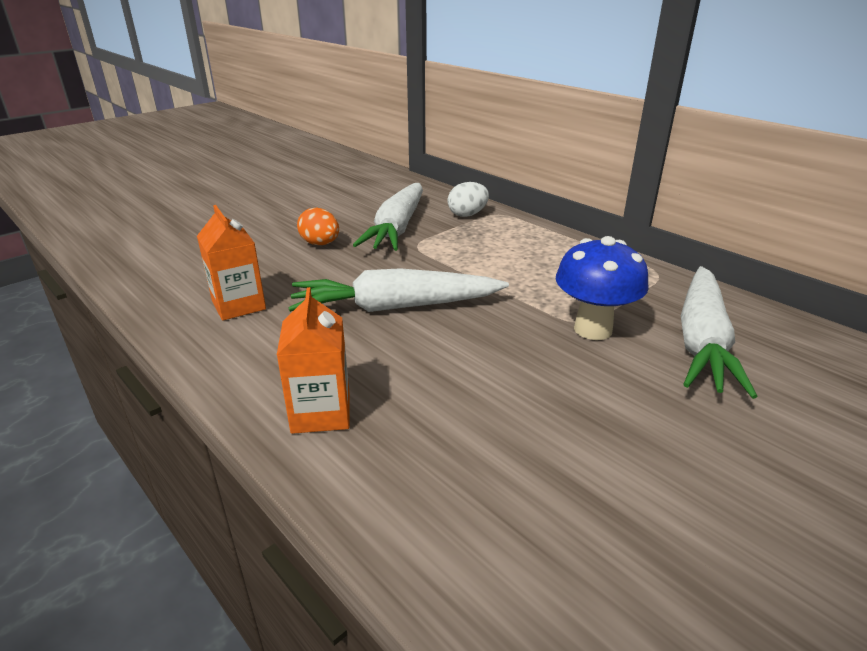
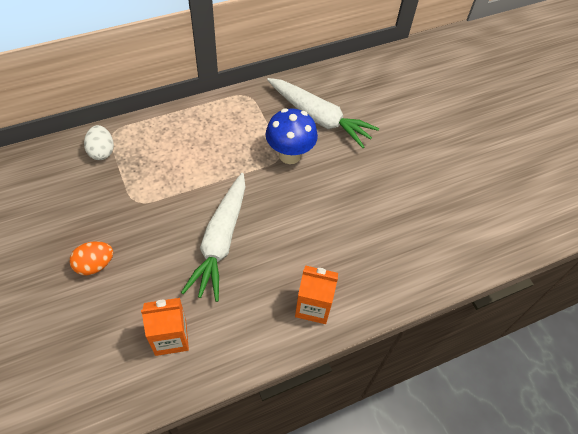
camera: 75 degrees left, 25 degrees up
(397, 228) = (98, 205): white carrot -> none

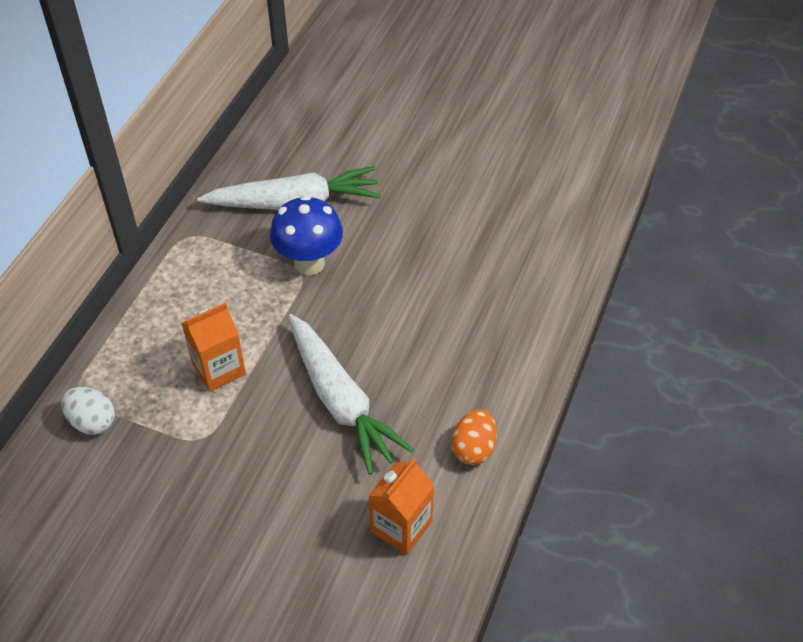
camera: 40 degrees left, 5 degrees down
(95, 265) = (238, 534): orange egg -> orange egg (473, 448)
(313, 306) = (498, 383): orange carton -> orange carton (219, 369)

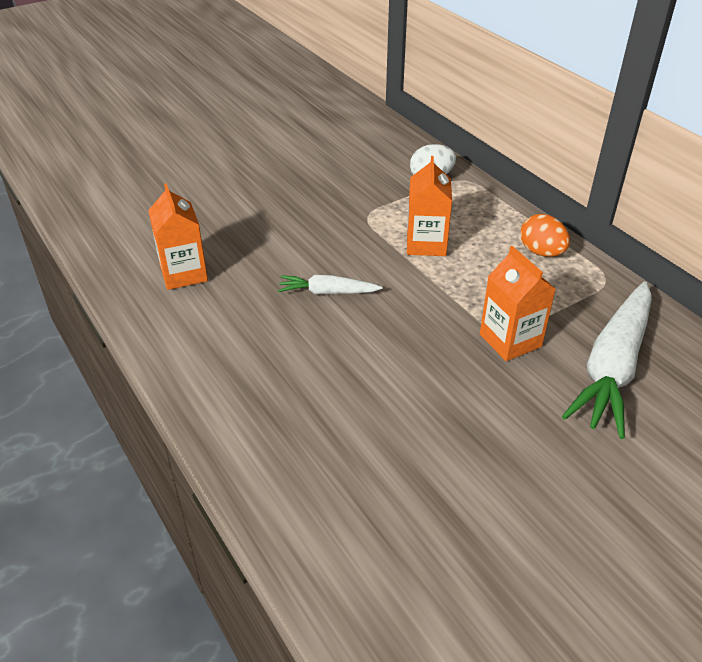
camera: 125 degrees right, 10 degrees down
(309, 263) = (510, 340): blue mushroom -> orange carton
(340, 401) = (327, 292): white carrot -> white carrot, size x0.50
(473, 448) = (196, 344): orange egg -> orange egg (541, 252)

